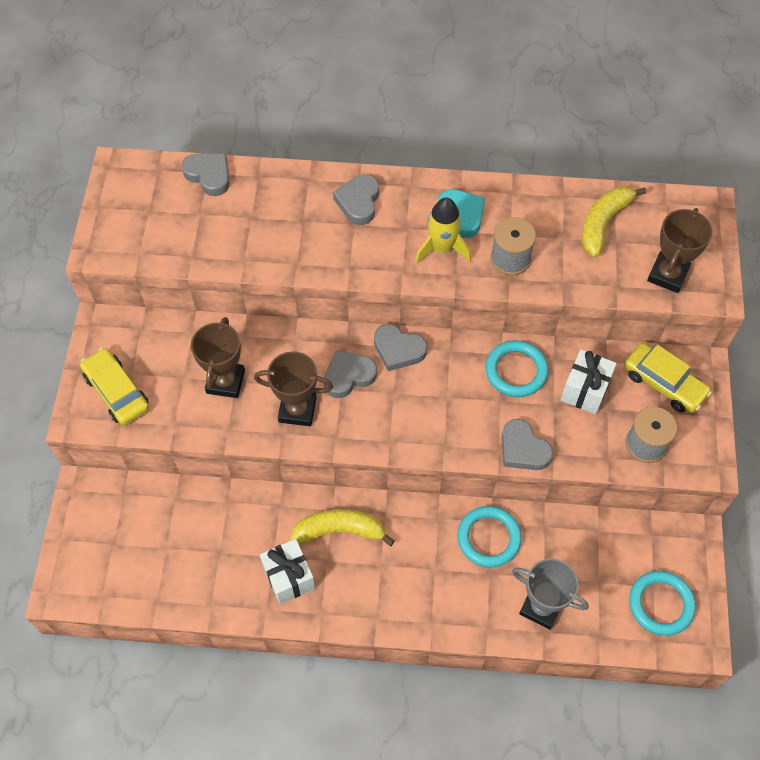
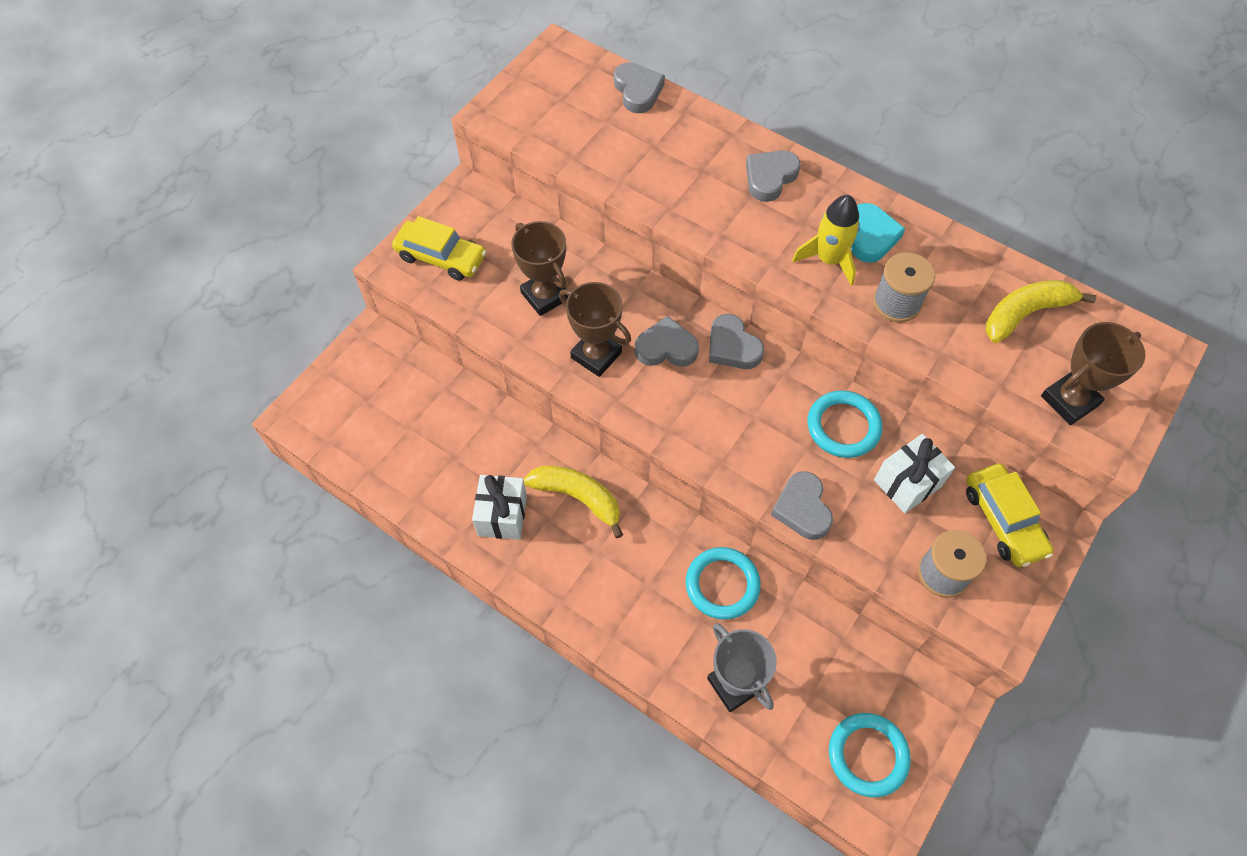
camera: 30 degrees right, 0 degrees up
(117, 391) = (441, 257): yellow car -> yellow car turned 120 degrees clockwise
(225, 381) = (545, 296): brown trophy -> brown trophy turned 75 degrees counterclockwise

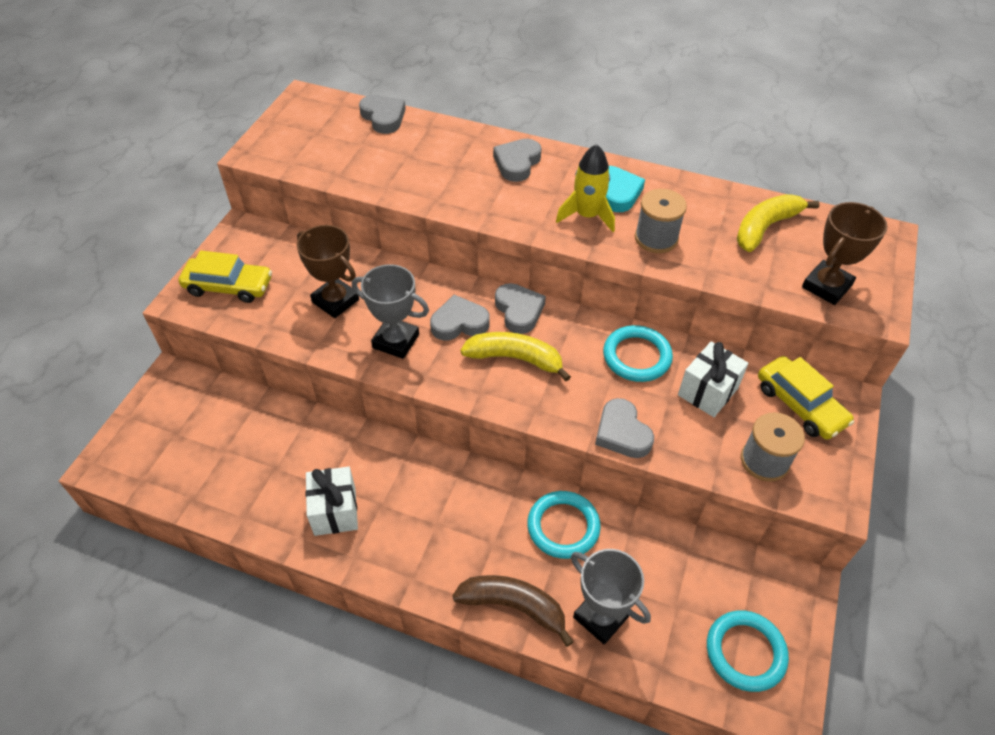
camera: 15 degrees left, 10 degrees down
(578, 497) = (405, 478): yellow banana -> yellow banana (515, 358)
(596, 355) = (396, 341): brown trophy -> grey trophy
(652, 653) = (513, 606): none -> brown banana
(732, 347) = (519, 311): grey heart -> grey heart turned 150 degrees counterclockwise

